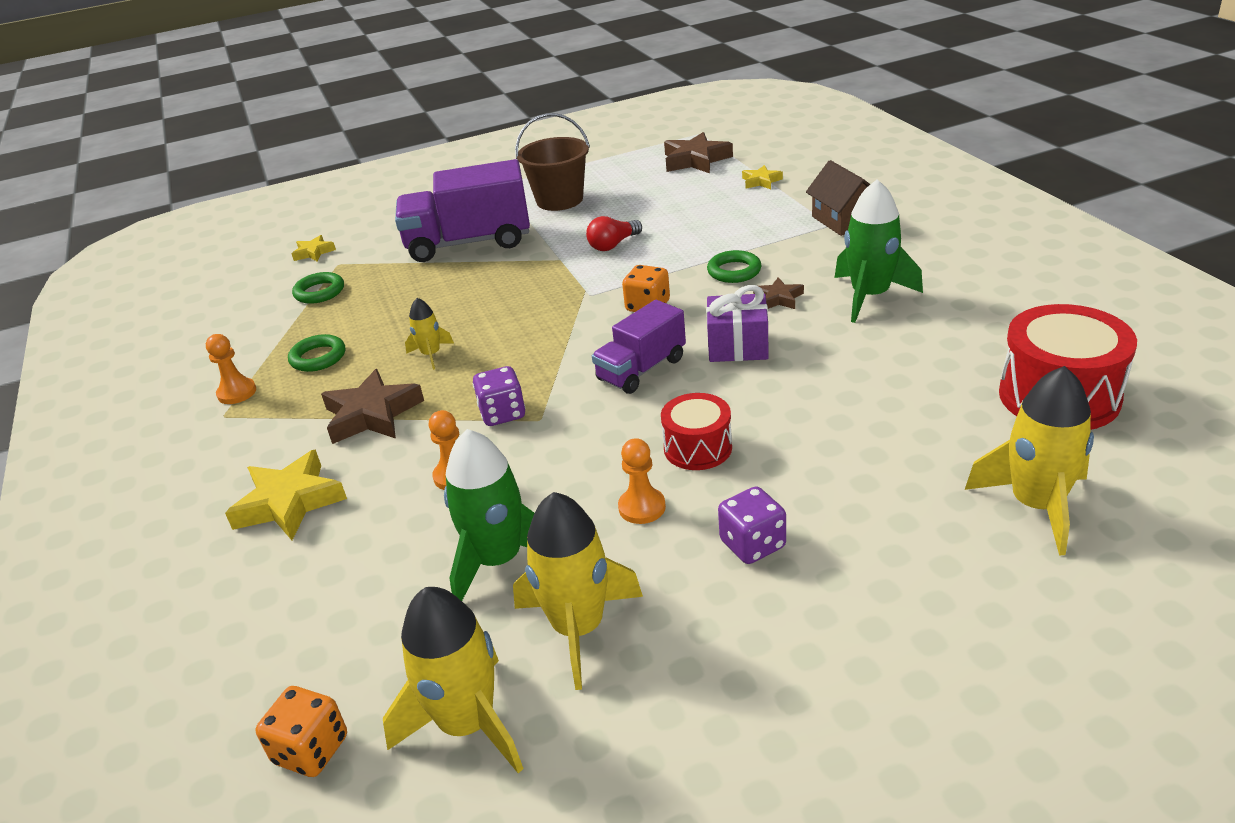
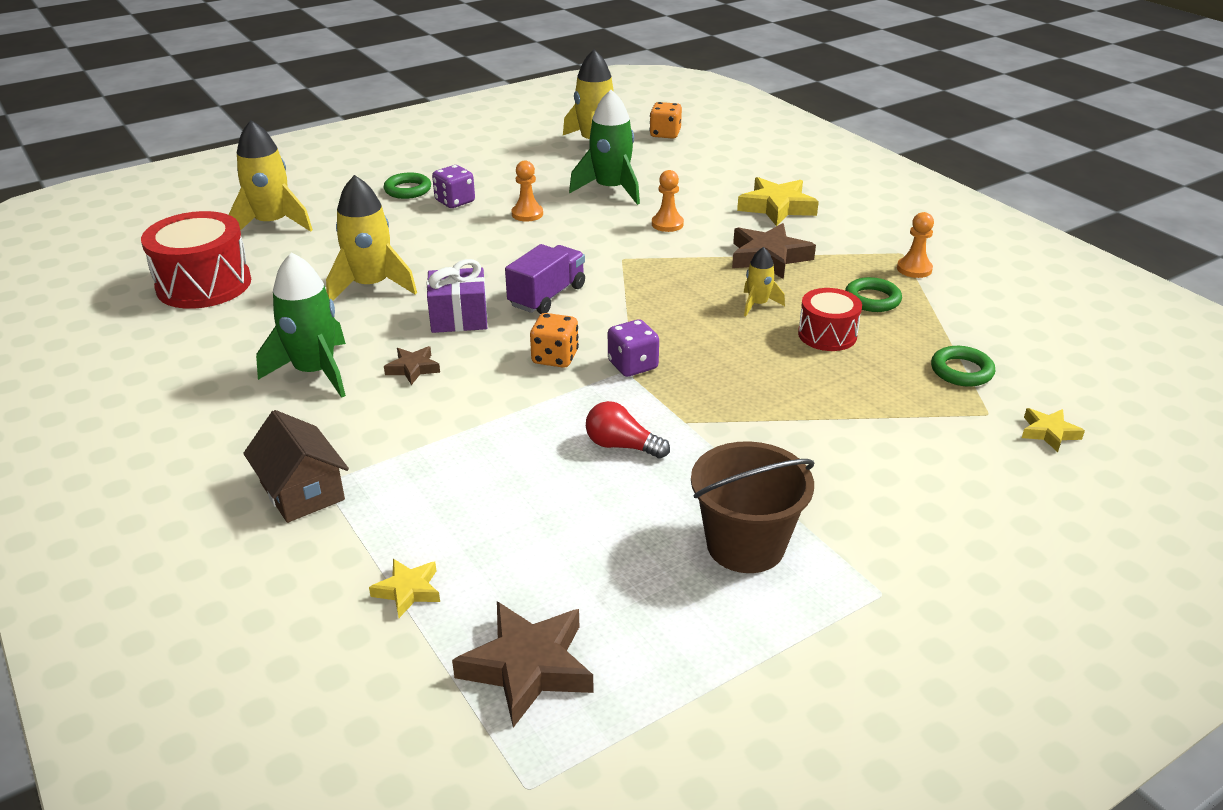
camera: 165 degrees right, 0 degrees up
(469, 243) = (831, 450): purple truck -> none
(502, 413) = (656, 261): purple dice -> purple dice (632, 365)
(578, 628) = (551, 169): yellow rocket -> yellow rocket (371, 286)
(613, 245) = (622, 446): red light bulb -> red light bulb turned 105 degrees counterclockwise
(697, 448) = (492, 245): red drum -> red drum (827, 335)
(734, 271) = (460, 404): green ring -> green ring (408, 190)

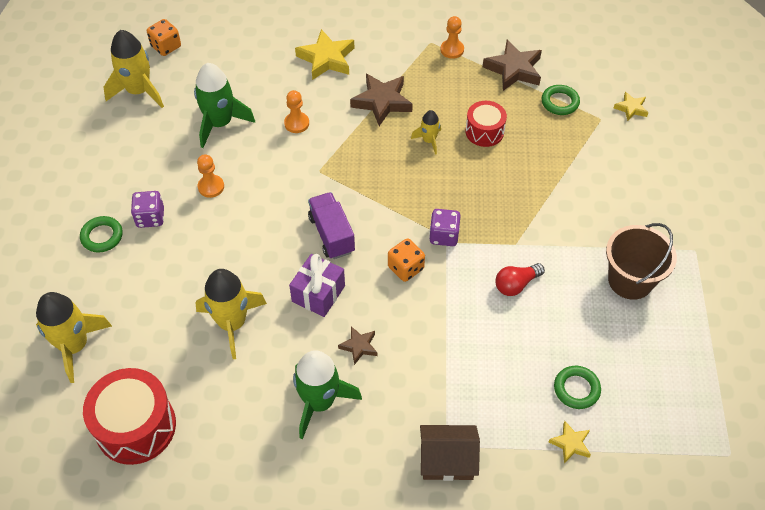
camera: 55 degrees left, 20 degrees up
(527, 667) = (657, 417): brown star -> brown star (513, 69)
(872, 299) = (466, 89): green ring -> green ring (576, 389)

